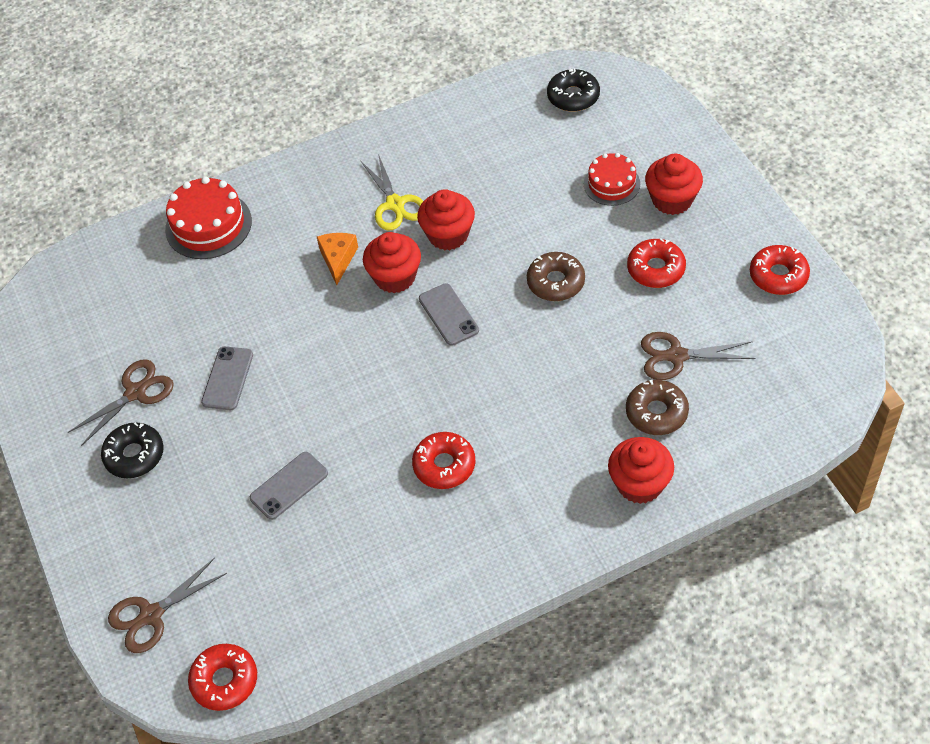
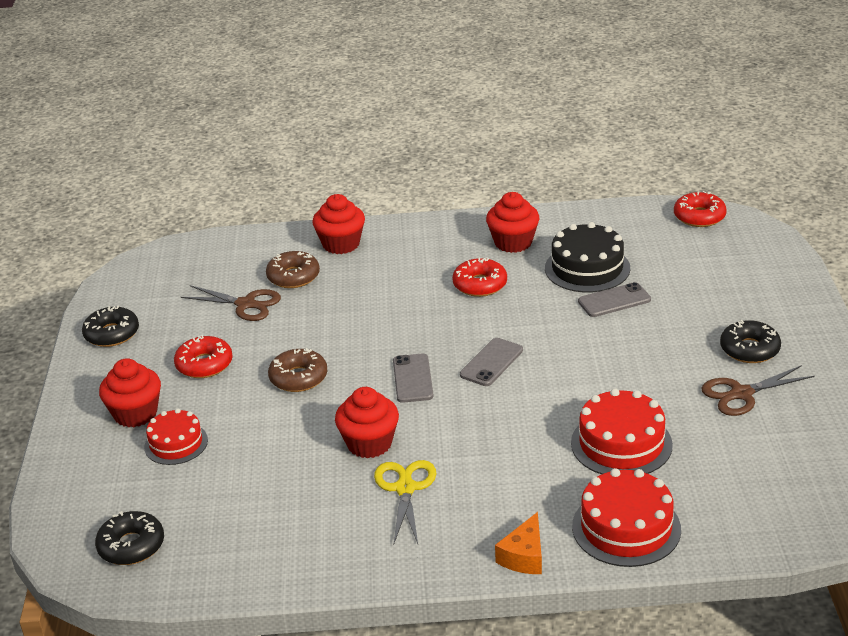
camera: 160 degrees left, 20 degrees down
(151, 615) = (750, 256): brown scissors -> none
(227, 378) = (646, 383): grey phone -> grey phone (491, 362)
(232, 302) = (621, 444): none -> red cake
(335, 532) = (587, 268): none -> black cake
(338, 259) = (494, 453): orange cheese -> orange cheese (524, 556)
(395, 277) = (445, 421): red cupcake -> red cupcake (513, 242)
(778, 276) = (112, 334): red donut -> black donut

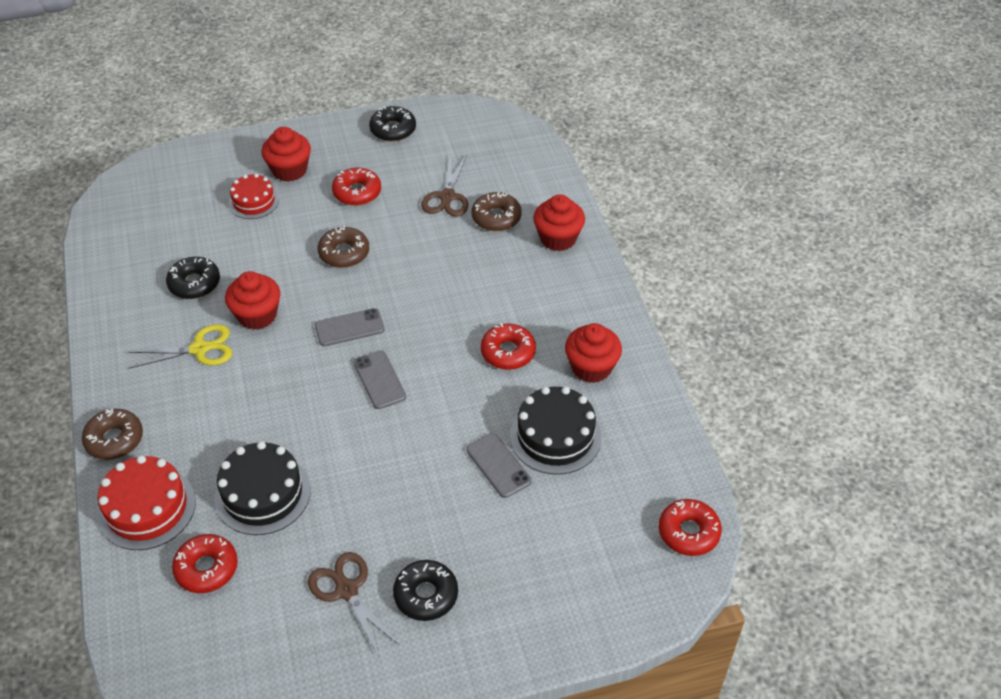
camera: 75 degrees right, 15 degrees up
(131, 546) = (137, 207): black donut -> black donut (194, 283)
(491, 362) = (379, 380): grey phone -> grey phone turned 45 degrees clockwise
(524, 556) = (114, 439): orange cheese -> brown donut
(621, 444) = (262, 493): red cake -> black cake
(709, 483) = (206, 568): none -> red donut

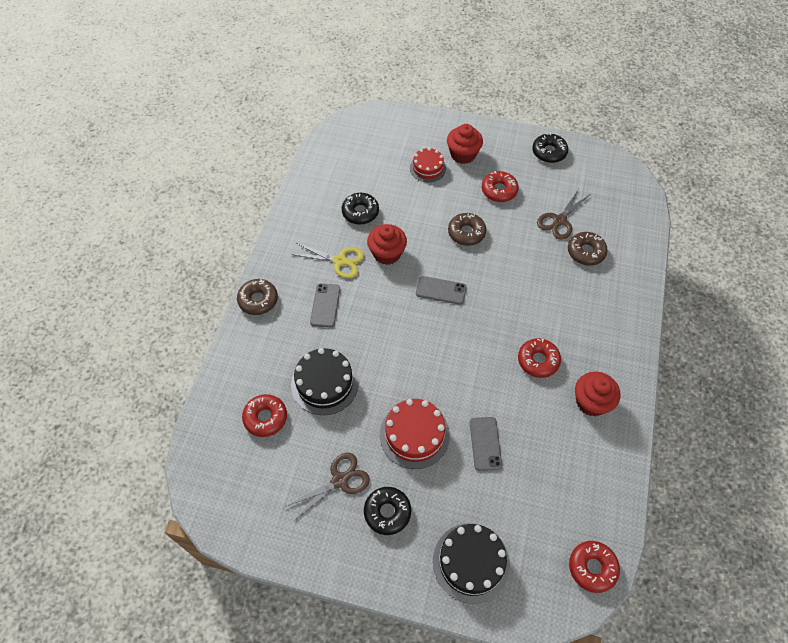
camera: 30 degrees right, 10 degrees up
(147, 508) = (252, 357): red cake -> red cake (414, 435)
(346, 590) = (340, 480): brown scissors -> brown scissors turned 60 degrees clockwise
(379, 380) = (440, 339): grey phone -> grey phone (325, 305)
(555, 436) = (537, 442): black cake -> black cake (471, 562)
(558, 238) = (622, 288): red cupcake -> none

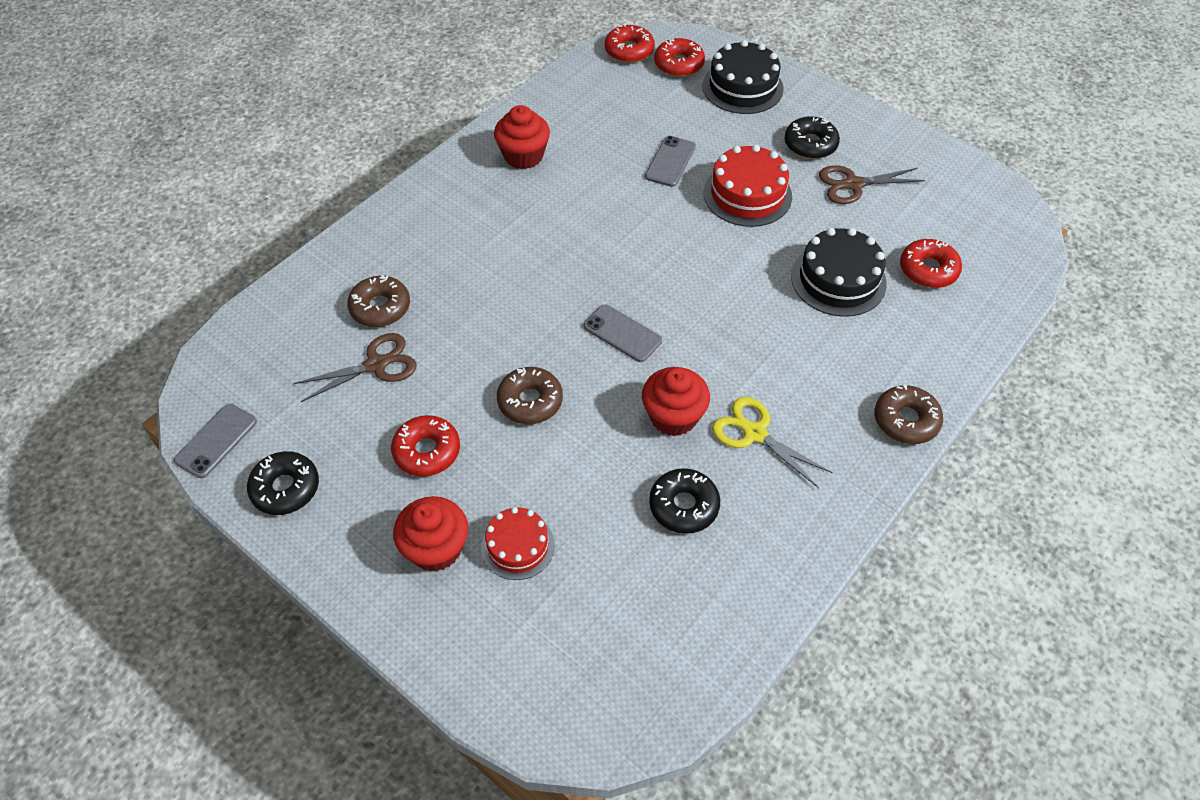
camera: 155 degrees left, 5 degrees down
(325, 305) = (803, 375): grey phone -> grey phone (216, 441)
(538, 361) = (552, 211): red donut -> red donut (679, 64)

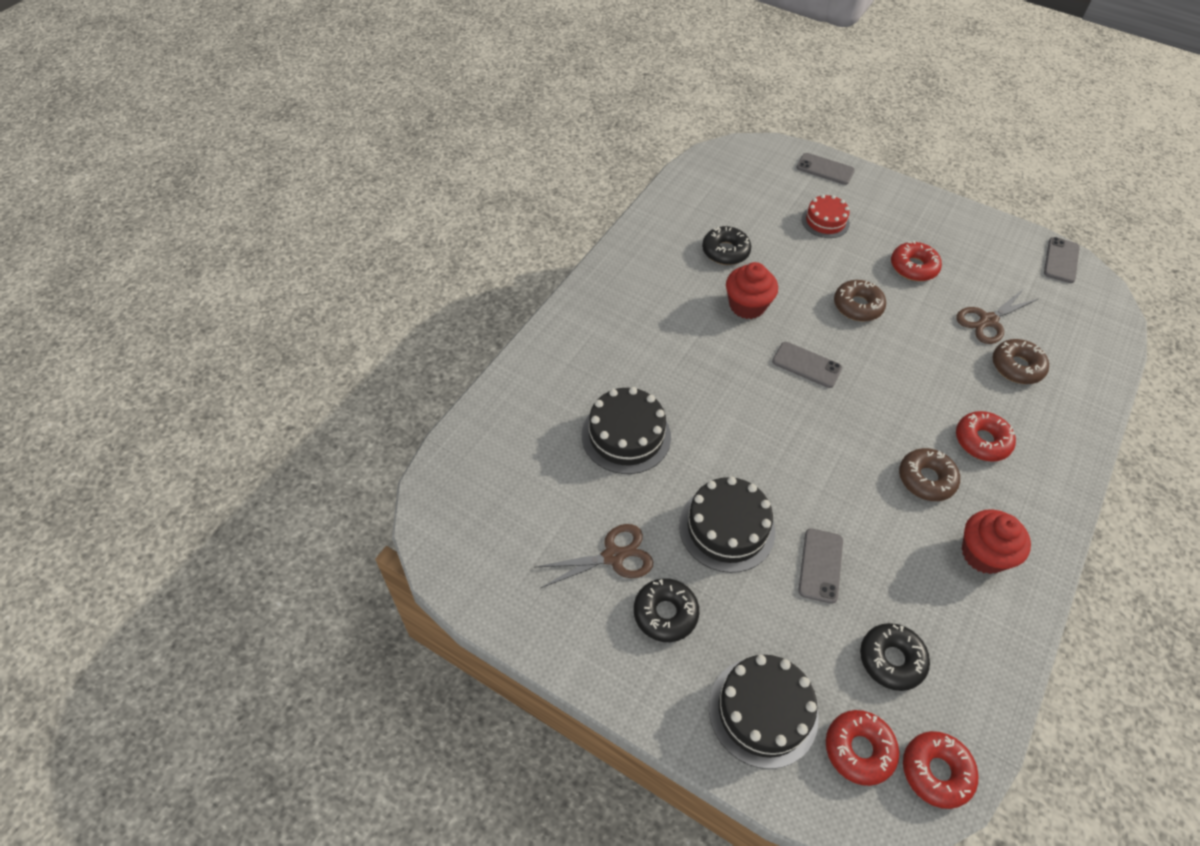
camera: 170 degrees right, 0 degrees up
(285, 488) = (992, 238): black donut -> black donut (891, 660)
(436, 548) = (875, 216): red cupcake -> none
(473, 662) = (825, 169): none -> grey phone
(747, 194) = (727, 528): red cake -> black cake
(754, 433) = (684, 300): yellow scissors -> none
(906, 420) = (570, 319): brown donut -> brown donut (926, 479)
(928, 270) = (540, 456): red donut -> red donut (982, 441)

